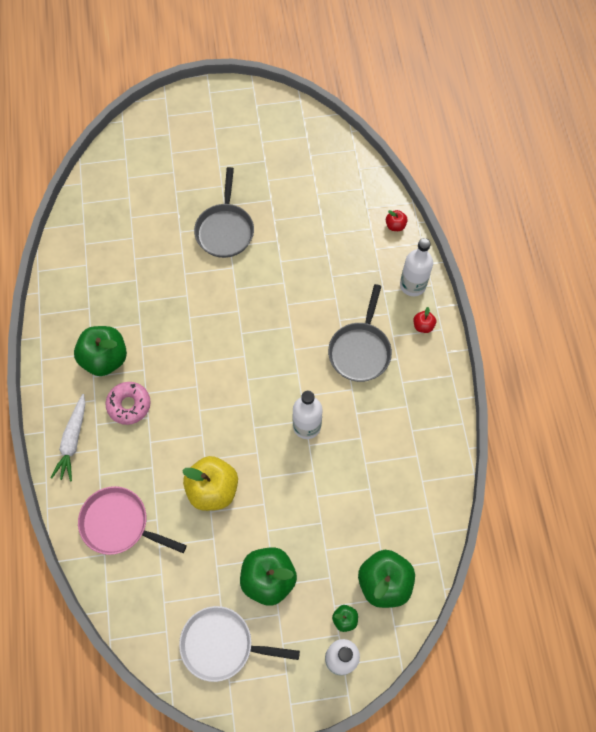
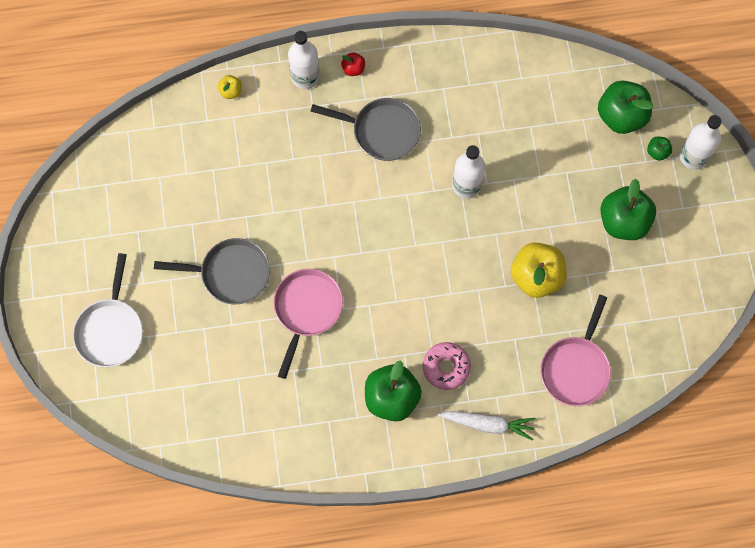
camera: 90 degrees left, 5 degrees up
(189, 289) = (306, 310): none -> pink pan
(222, 644) = (687, 263): white pan -> white pan (110, 330)
(395, 225) = (231, 91): red apple -> yellow apple

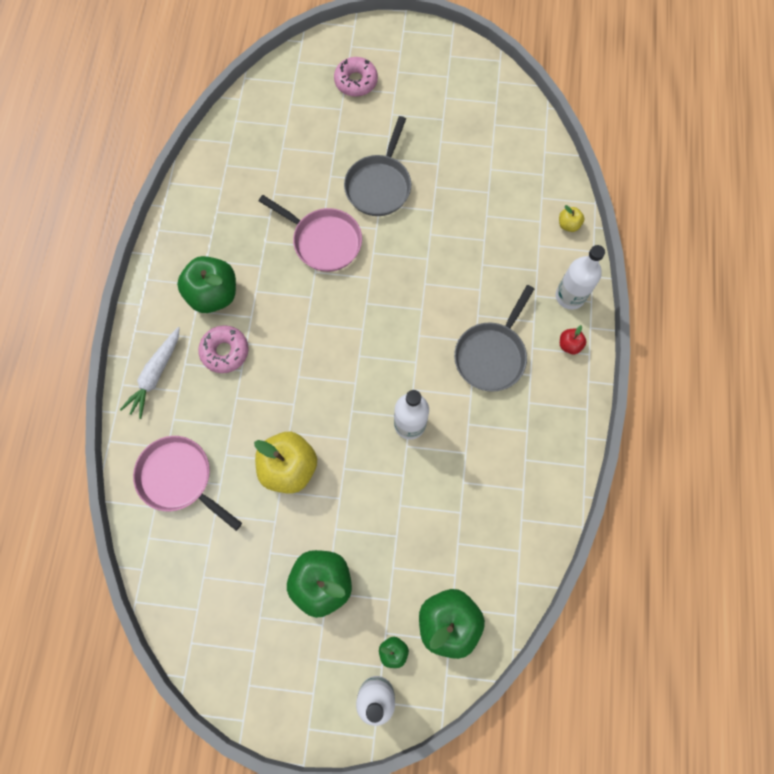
camera: 105 degrees right, 0 degrees up
(110, 330) = (356, 81): white pan -> pink donut

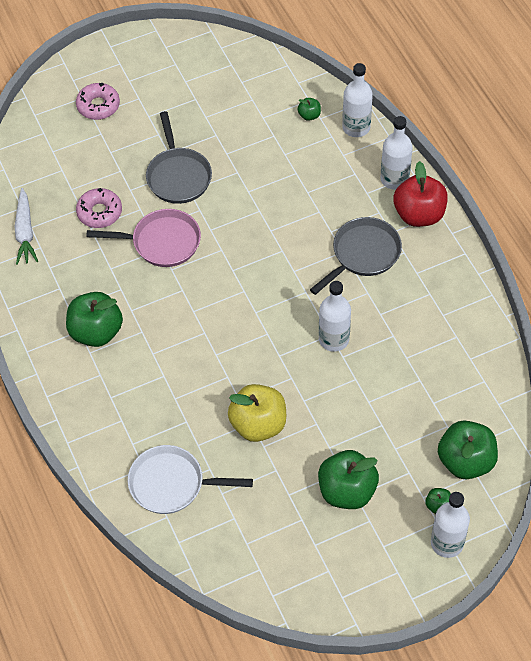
camera: 30 degrees left, 15 degrees down
(155, 375) = (92, 419): white carrot -> white carrot (25, 232)
(179, 478) = (172, 484): pink pan -> white pan
(225, 351) = (139, 369): pink donut -> pink donut (99, 212)
(491, 355) = (363, 254): grey pan -> grey pan turned 135 degrees counterclockwise
(533, 189) = (309, 115): none -> green apple
(568, 225) = (356, 127): yellow apple -> white bottle
(569, 345) = (419, 214): red apple -> red apple, size x2.19

